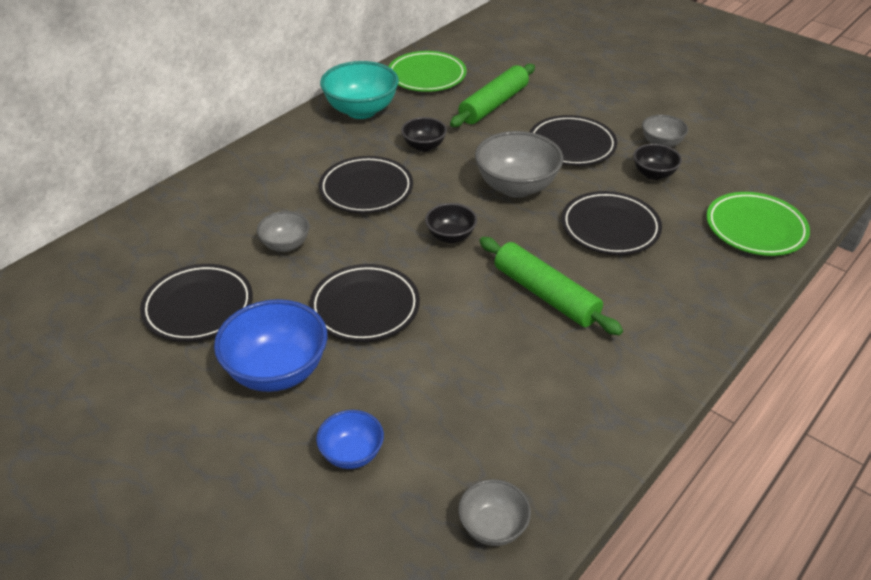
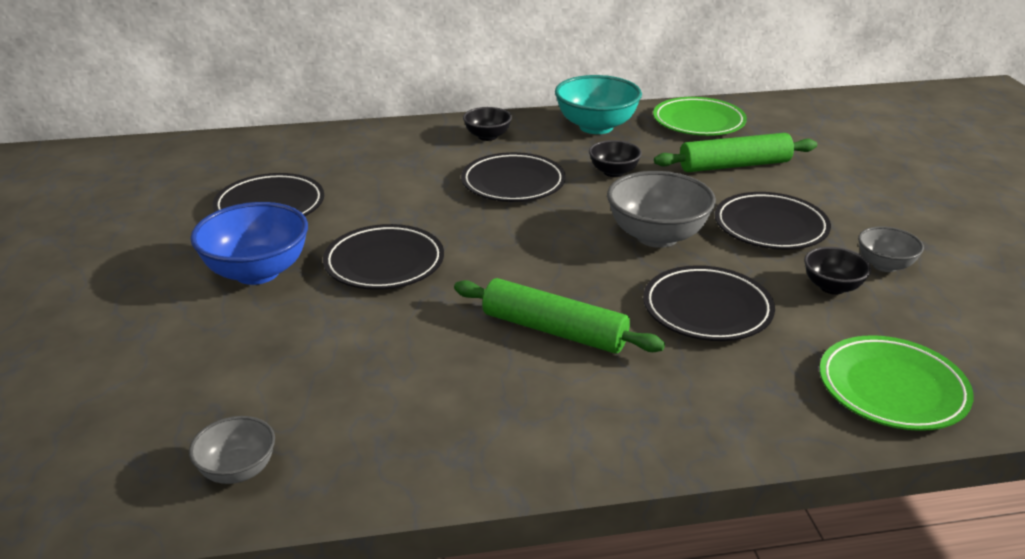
camera: 40 degrees right, 10 degrees down
(285, 245) = (390, 194): grey bowl -> none
(352, 454) = (221, 354): blue bowl -> none
(450, 236) = (534, 247): black bowl -> black bowl (487, 136)
(545, 294) = (554, 330): green rolling pin -> green rolling pin turned 60 degrees counterclockwise

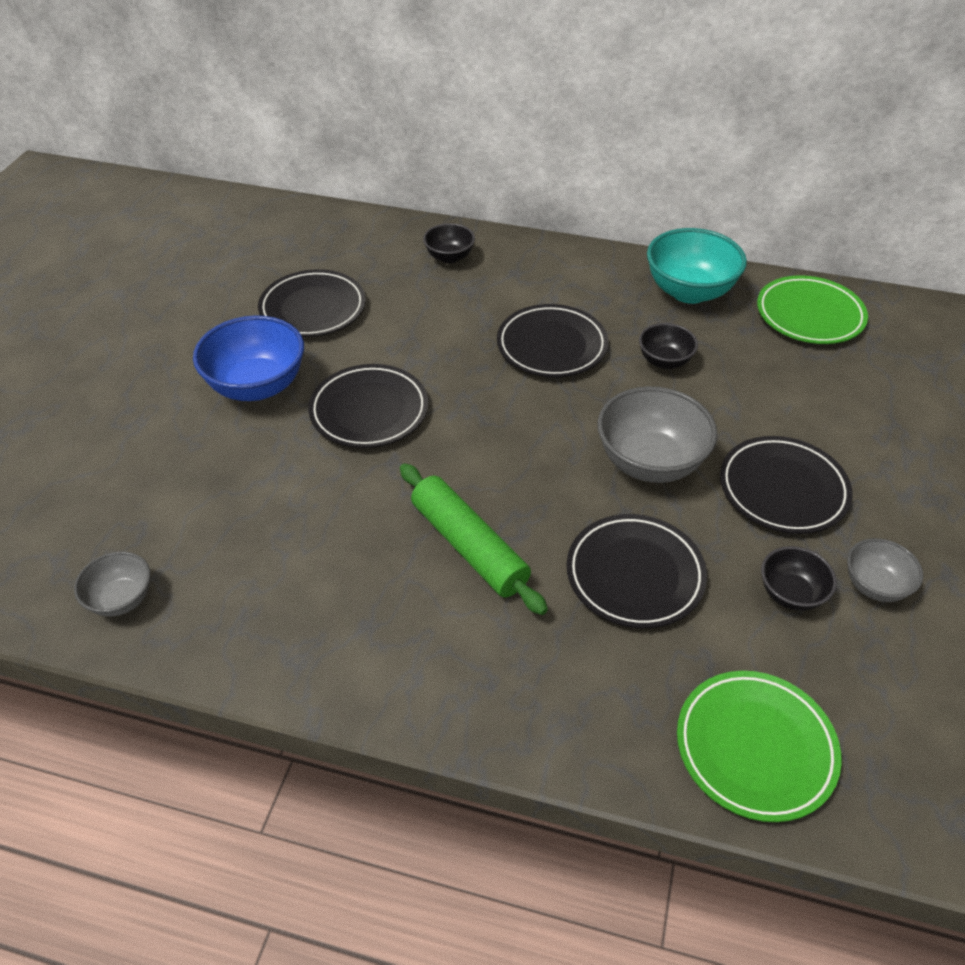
camera: 25 degrees right, 15 degrees up
(487, 136) = (567, 274): black bowl -> black bowl (449, 257)
(734, 165) = (805, 390): green rolling pin -> none

